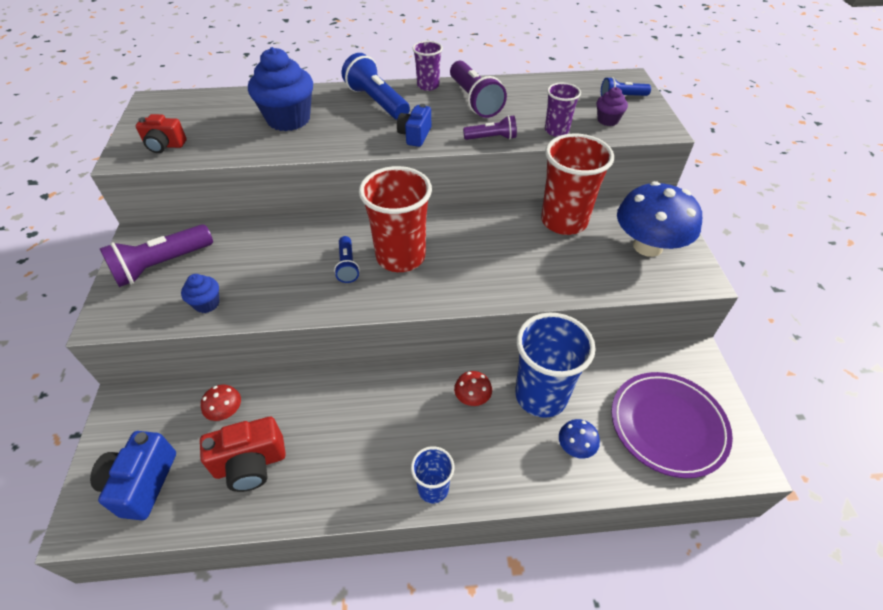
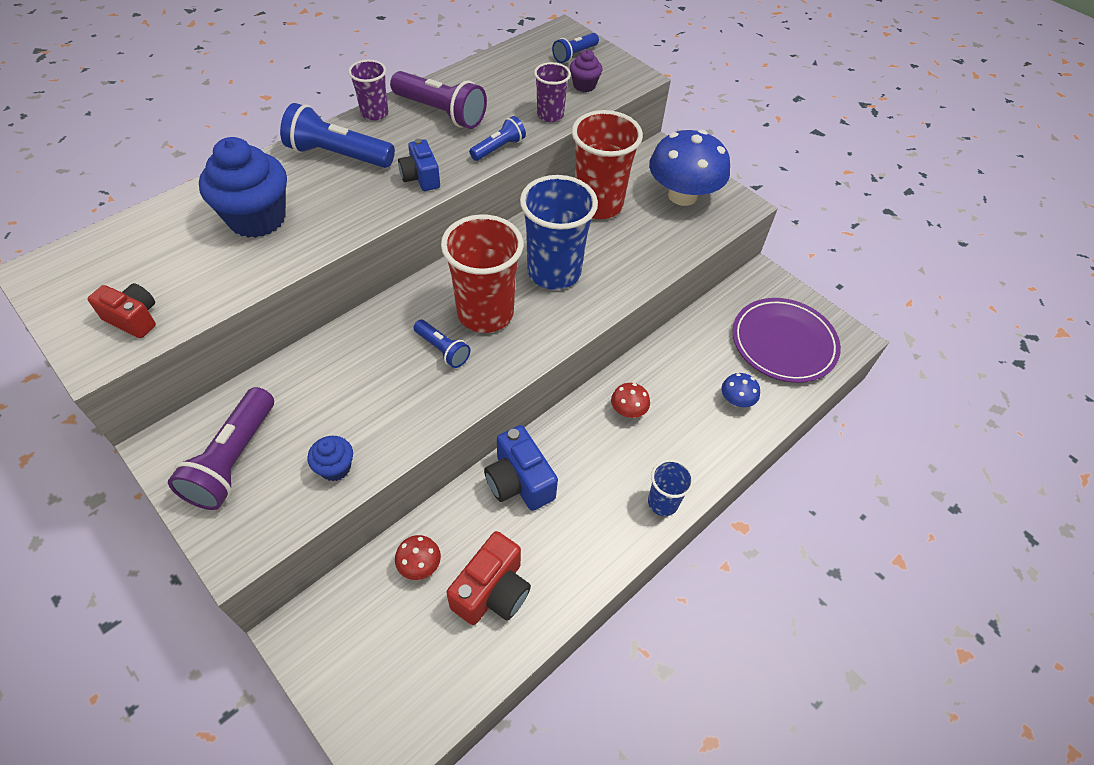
camera: 40 degrees left, 5 degrees up
(142, 483) = (404, 681): blue camera -> blue camera (519, 482)
(164, 145) = (134, 319): red camera -> red camera turned 120 degrees counterclockwise
(491, 138) = (498, 148): purple flashlight -> blue flashlight
(541, 395) = (679, 375): blue cup -> blue cup (554, 272)

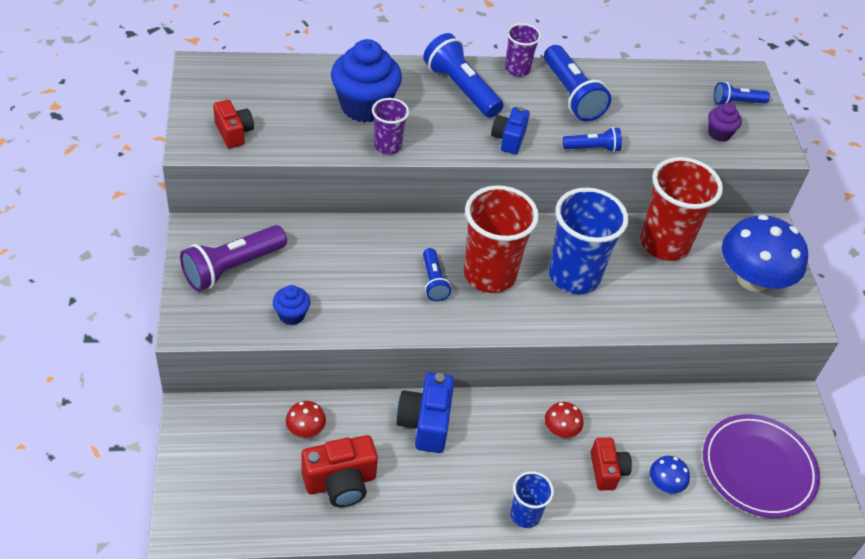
camera: 35 degrees right, 5 degrees down
(441, 112) = (571, 95): purple flashlight -> blue flashlight
(550, 115) = (663, 143): purple cup -> purple cup (387, 146)
(689, 420) = (607, 471): none -> red camera

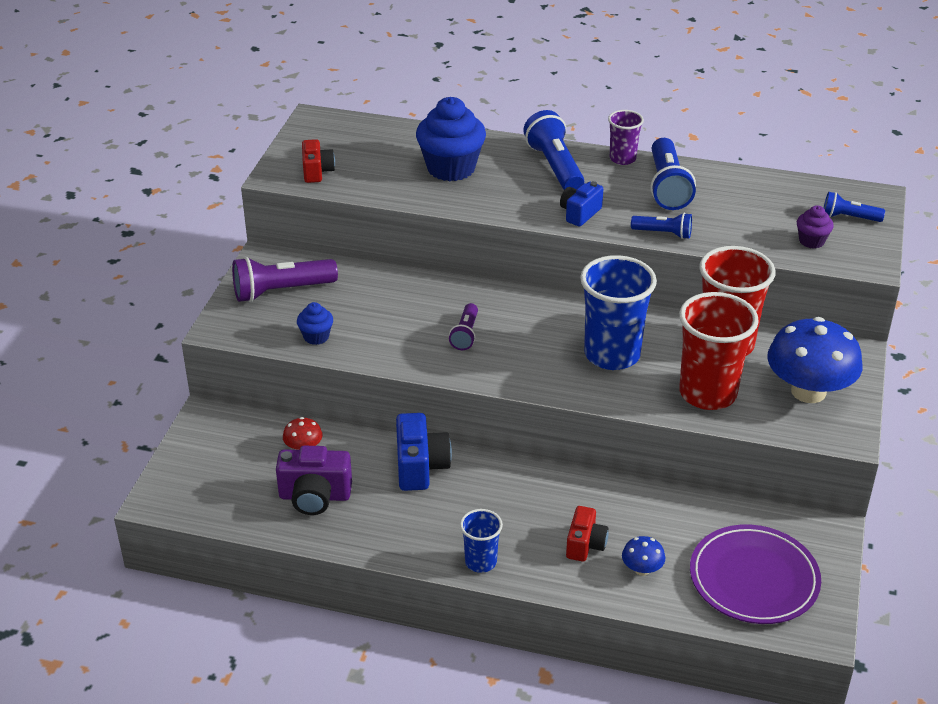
camera: 25 degrees right, 10 degrees down
(340, 482) = (315, 496): red camera -> purple camera
(387, 146) = (455, 202): purple cup -> none
(425, 423) = (420, 467): blue camera -> blue camera turned 150 degrees clockwise
(433, 281) = (465, 334): blue flashlight -> purple flashlight
(489, 274) = (525, 338): red cup -> red cup (708, 393)
(561, 430) = (555, 500): red mushroom -> none

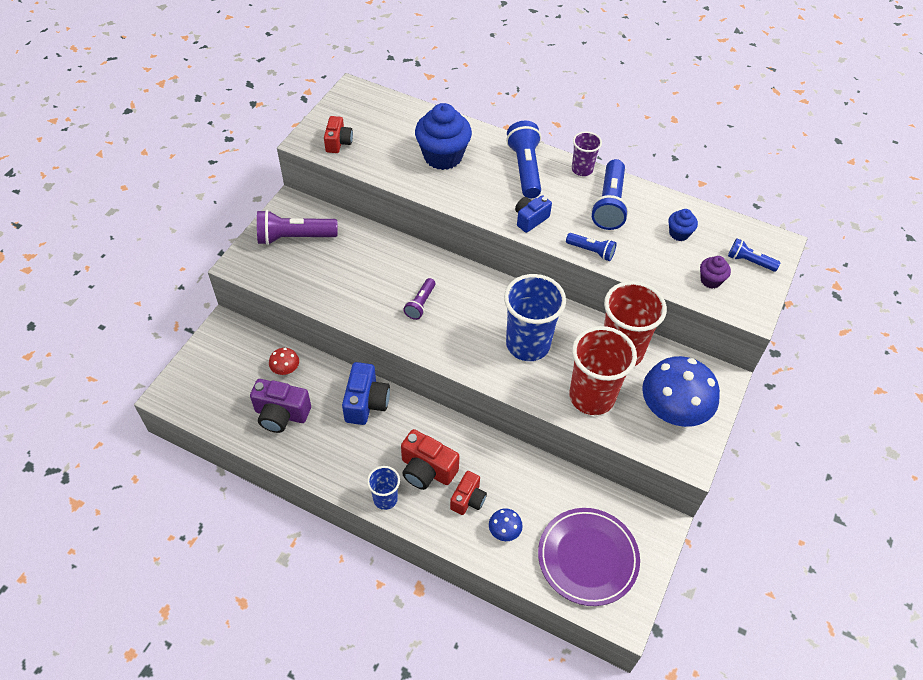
camera: 10 degrees right, 15 degrees up
(316, 337) = (307, 285): blue cupcake -> blue cupcake (679, 233)
(522, 523) = (427, 470): none -> red camera

